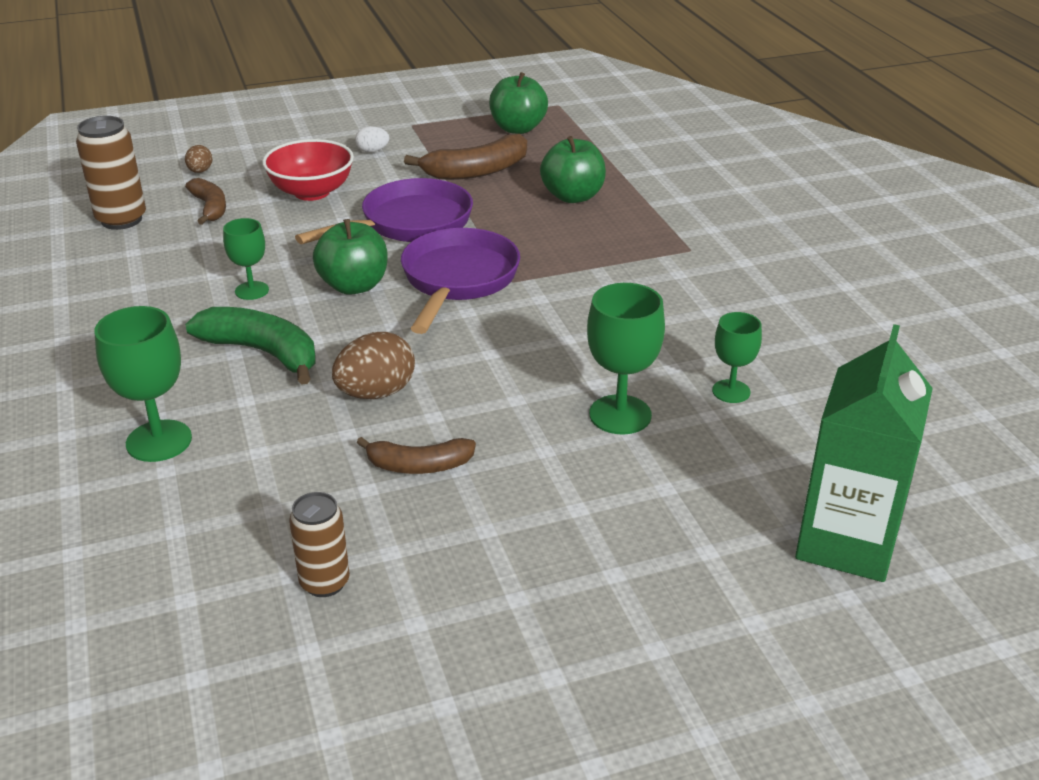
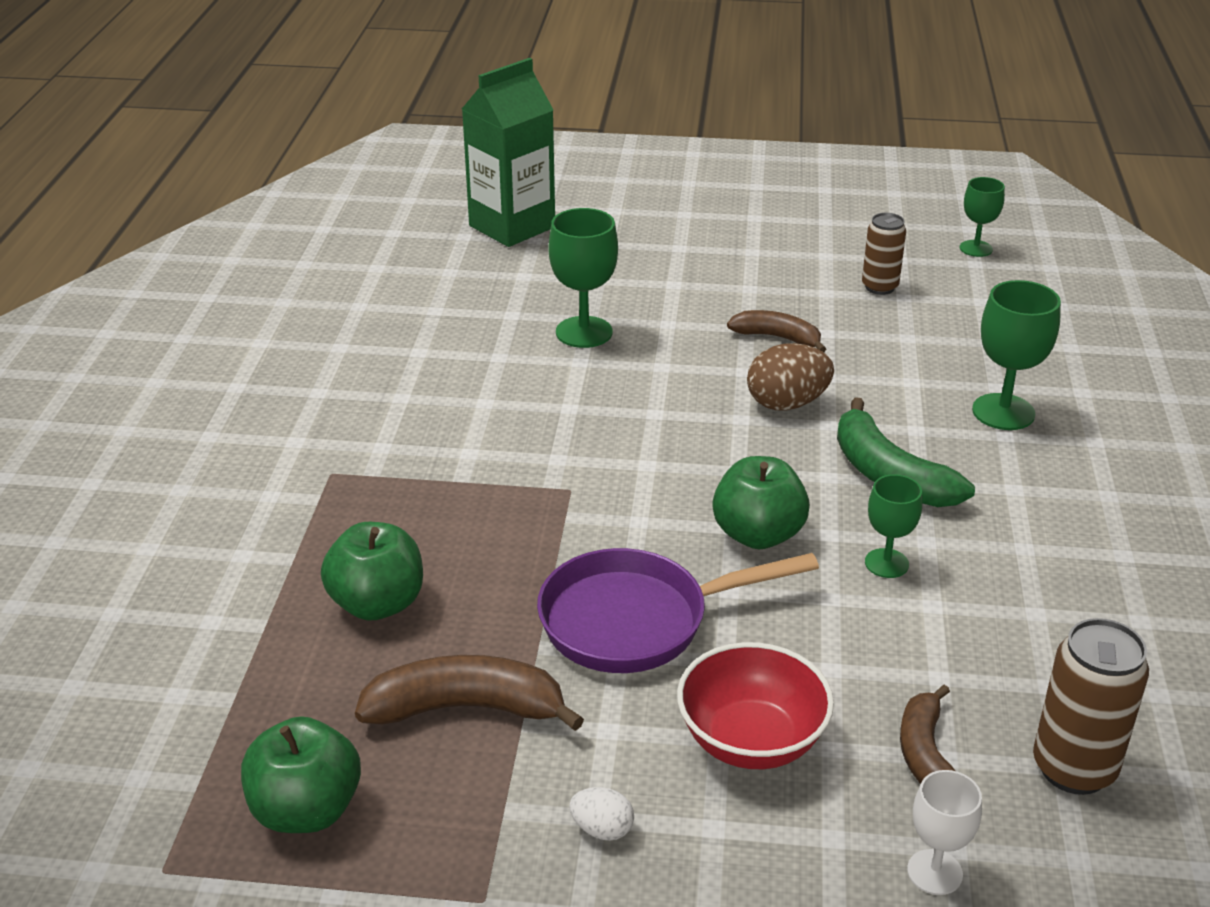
camera: 155 degrees left, 0 degrees up
(200, 171) = (934, 872): brown egg -> white goblet
(458, 280) = (631, 507): purple pan -> none
(731, 391) = (473, 326): green goblet -> green goblet (976, 248)

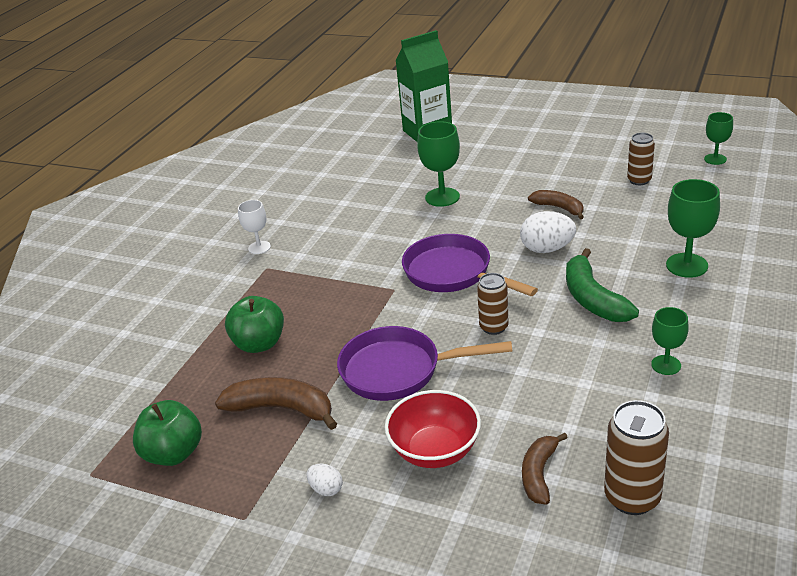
camera: 20 degrees right, 0 degrees up
(656, 455) = (453, 273): none -> purple pan
(758, 535) = (494, 327): green apple -> brown can
(787, 404) = (547, 249): brown egg -> white egg
(886, 563) = (566, 353): green goblet -> green goblet (666, 365)
(934, 872) = (512, 547): white goblet -> white goblet (259, 247)

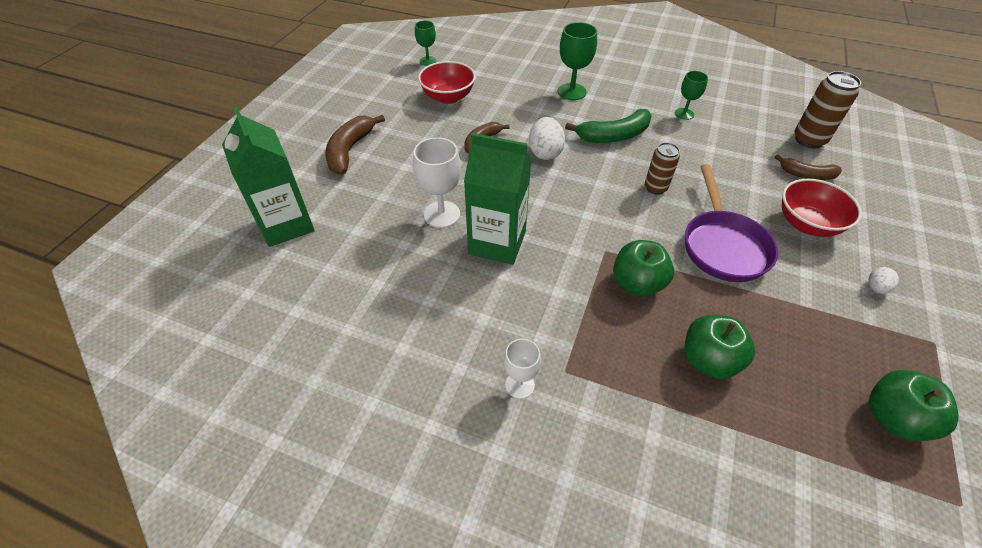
camera: 95 degrees left, 15 degrees up
(281, 409) = (798, 329): brown banana -> brown banana (350, 150)
(350, 307) = (637, 283): none -> green apple
(405, 228) = (497, 243): none -> green carton
(442, 197) = (442, 214): green goblet -> white goblet
(453, 273) = (580, 209): purple pan -> none
(639, 180) = (448, 97): brown can -> red bowl

